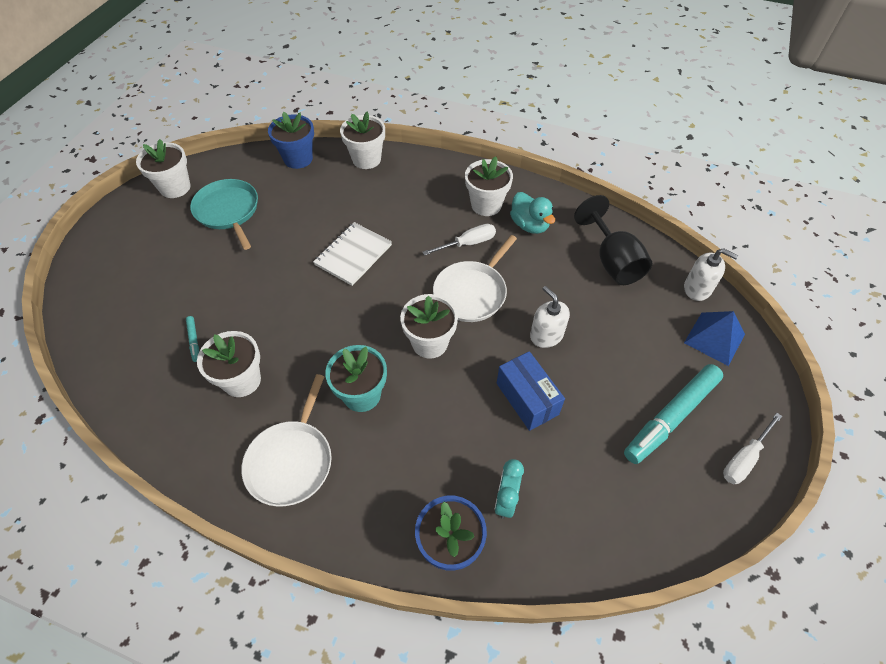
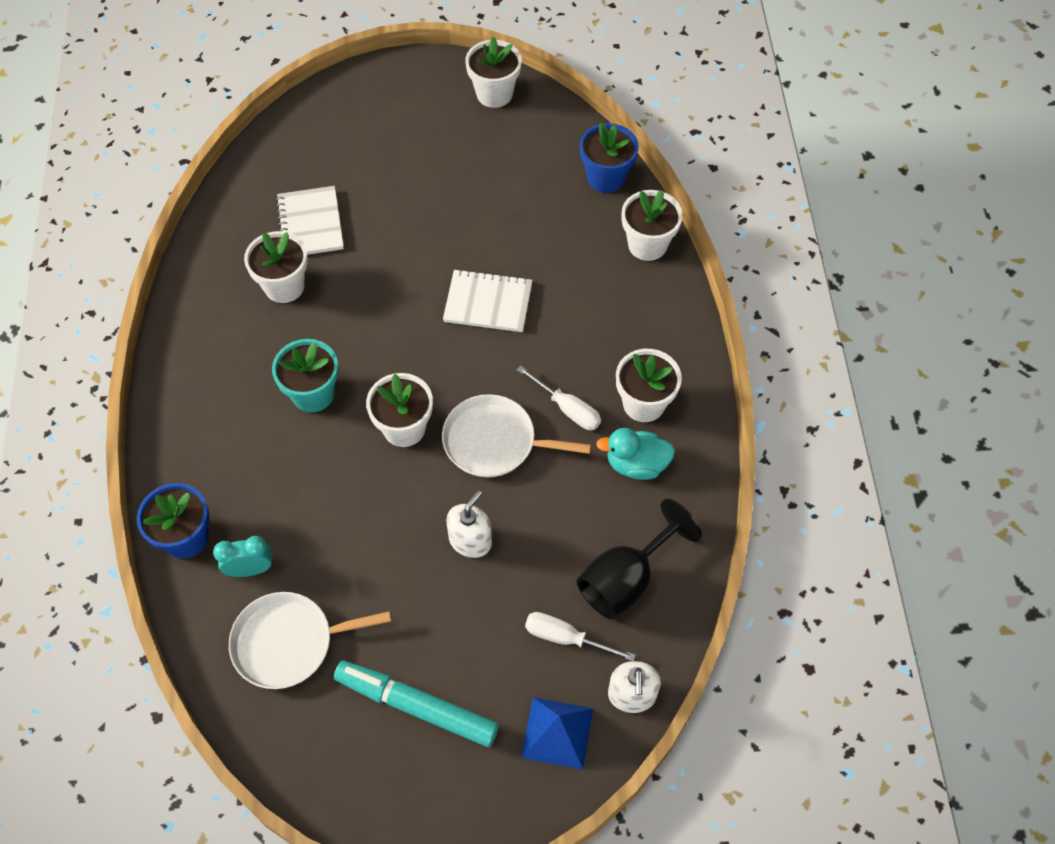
camera: 65 degrees right, 5 degrees up
(194, 340) = (310, 224): turquoise marker -> white notebook
(228, 211) = (487, 158): turquoise pan -> none
(291, 461) = (218, 370): white pan -> white pan (289, 643)
(527, 399) = (375, 549): blue box -> none
(529, 225) = (636, 464): turquoise duck -> turquoise duck turned 60 degrees clockwise
(744, 458) = (395, 799): white screwdriver -> white screwdriver (565, 638)

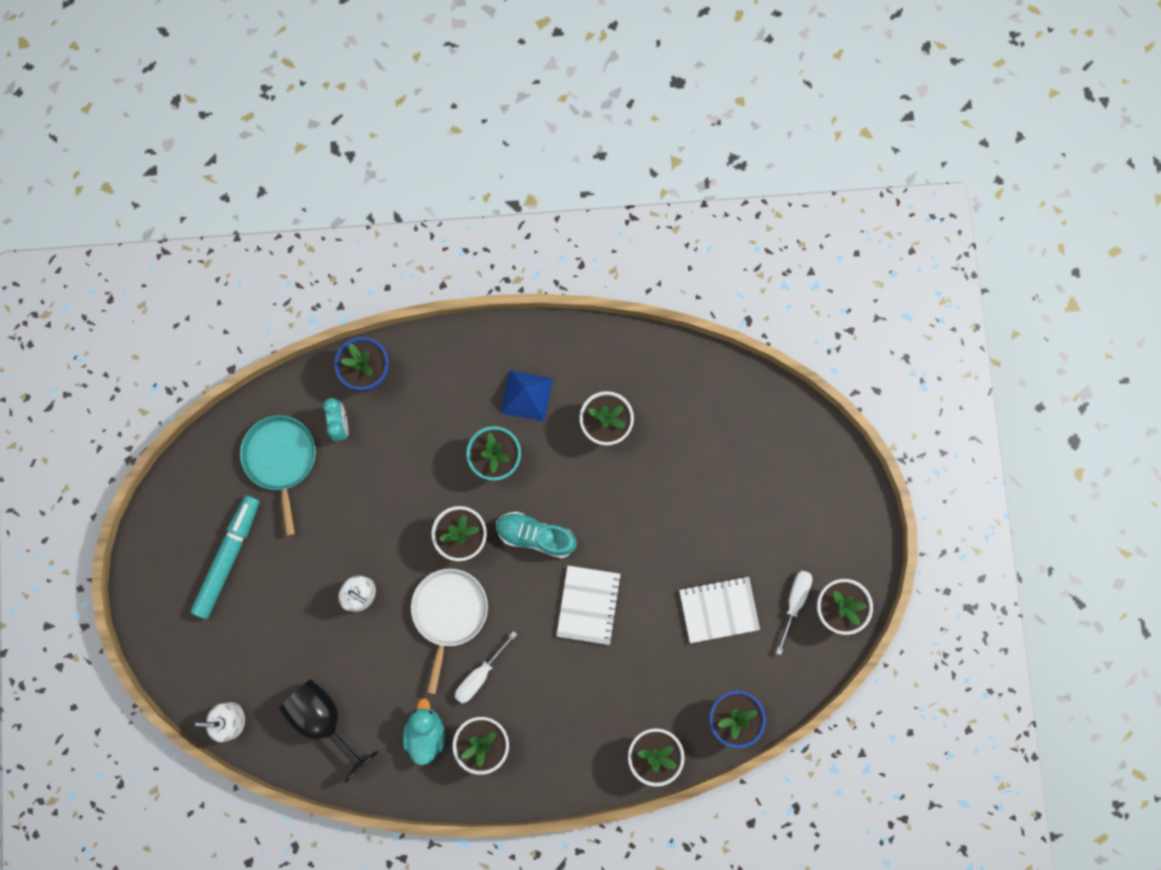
camera: 90 degrees right, 20 degrees up
(289, 643) = (281, 459): white pan -> turquoise pan
(310, 224) = (674, 442): white notebook -> white notebook (718, 609)
(407, 354) = (535, 536): none -> turquoise shoe
(557, 733) = (204, 662): blue pyramid -> blue pyramid (526, 395)
(565, 638) = (277, 670): white screwdriver -> white screwdriver (794, 602)

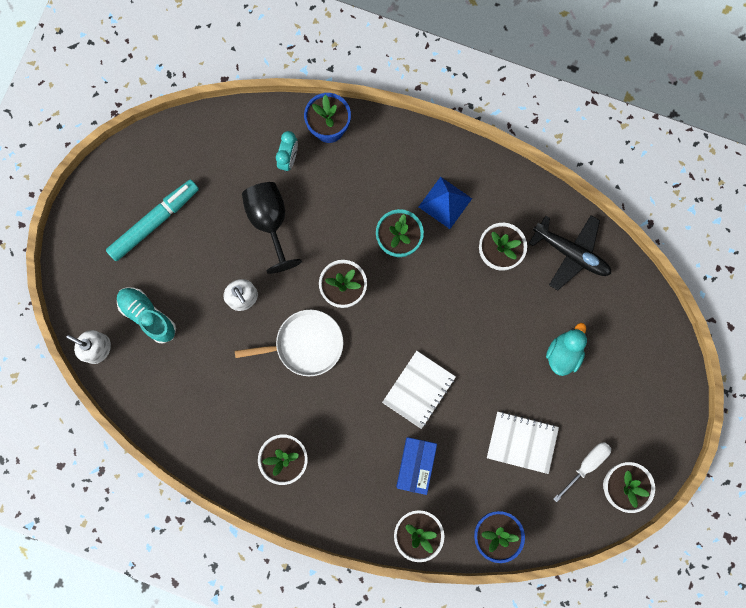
camera: 25 degrees right, 0 degrees up
(281, 459) = (230, 164): turquoise pan -> none
(324, 719) = (170, 382): black goblet -> black goblet (270, 222)
(426, 732) = (244, 429): turquoise duck -> turquoise duck (563, 353)
(449, 612) = (305, 344): white pan -> white pan turned 45 degrees clockwise
(480, 675) = (307, 404): white screwdriver -> none
(535, 536) = (401, 315): turquoise shoe -> turquoise shoe (148, 316)
(621, 684) = (415, 465): none -> blue box
(681, 389) = (571, 253): none -> black plane

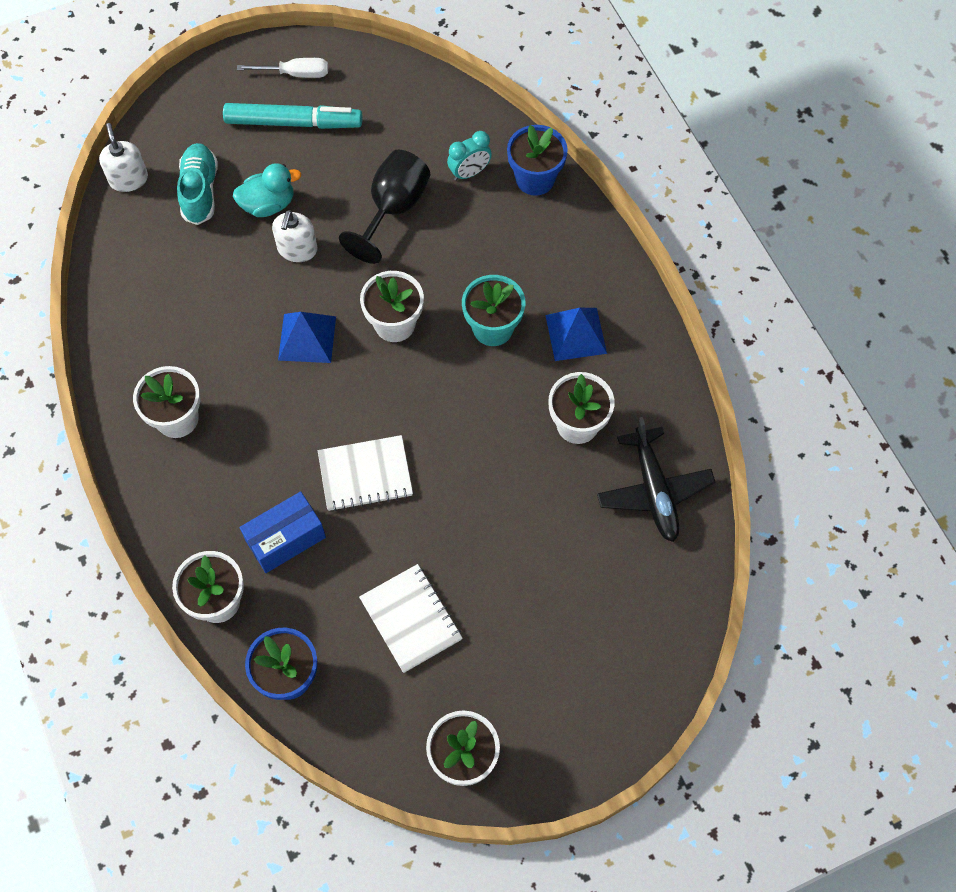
camera: 45 degrees right, 15 degrees down
(305, 344) = (307, 338): white pan -> blue pyramid
(563, 353) = (544, 576): turquoise duck -> turquoise duck (268, 204)
(586, 465) = (451, 705): white screwdriver -> white screwdriver (295, 74)

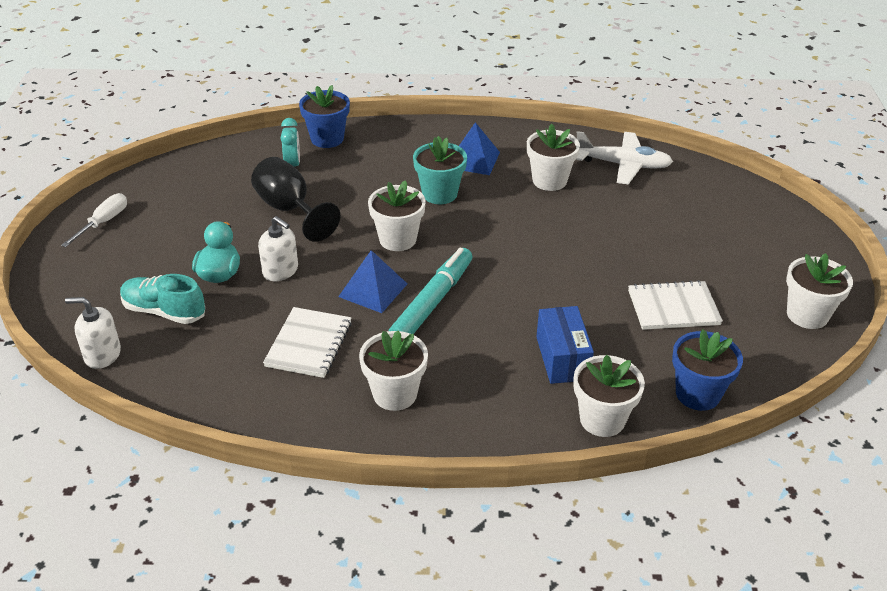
camera: 65 degrees left, 25 degrees down
(293, 123) = (151, 237): turquoise marker -> turquoise marker (432, 303)
(365, 475) = (527, 294): white notebook -> white notebook (309, 344)
(654, 491) = (623, 165): black plane -> white plane

